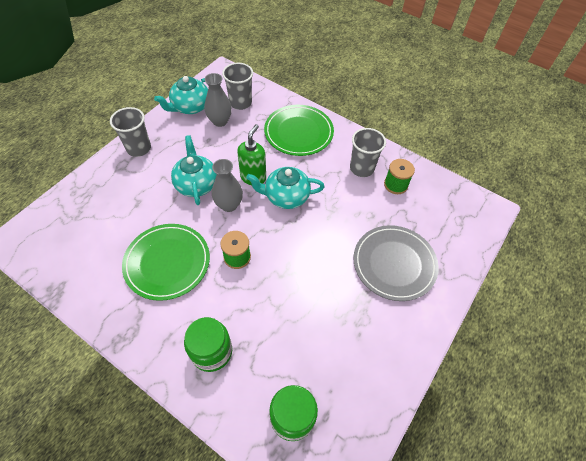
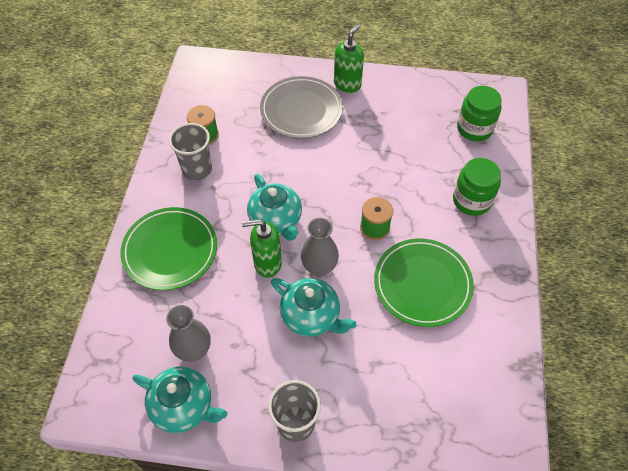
camera: 115 degrees left, 0 degrees up
(196, 184) = (311, 316): turquoise teapot -> turquoise teapot turned 105 degrees counterclockwise
(240, 103) = (144, 344): grey cup -> none
(413, 321) = (347, 84): none -> green soap dispenser

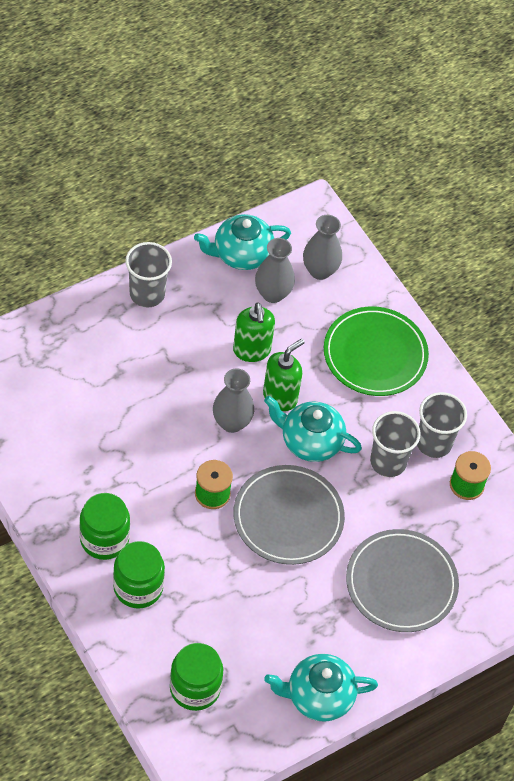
camera: 135 degrees right, 0 degrees up
(138, 345) = (320, 270): none -> grey vase
(238, 176) = (388, 462): none -> grey cup
(311, 316) = (202, 377): turquoise teapot -> turquoise teapot (318, 696)
(336, 183) = (288, 517): none -> grey plate
(347, 84) = (383, 655): green soap dispenser -> green soap dispenser (251, 351)
(422, 284) = (127, 466): green plate -> none
(475, 243) = (104, 539): none -> green jar

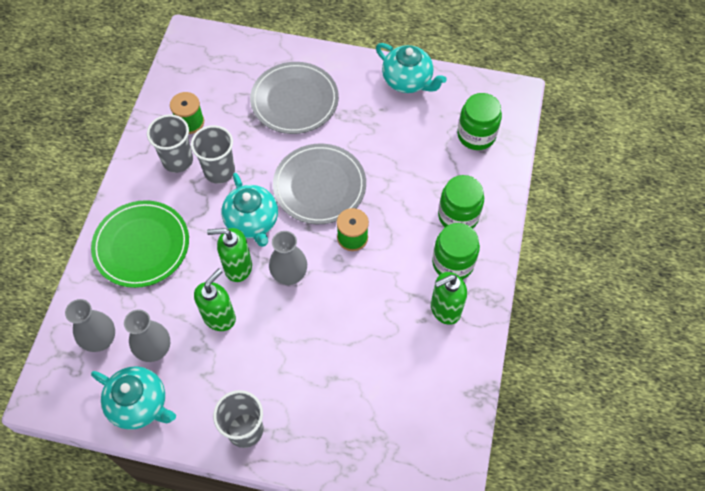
camera: 130 degrees left, 5 degrees up
(76, 493) = (445, 309): none -> green soap dispenser

